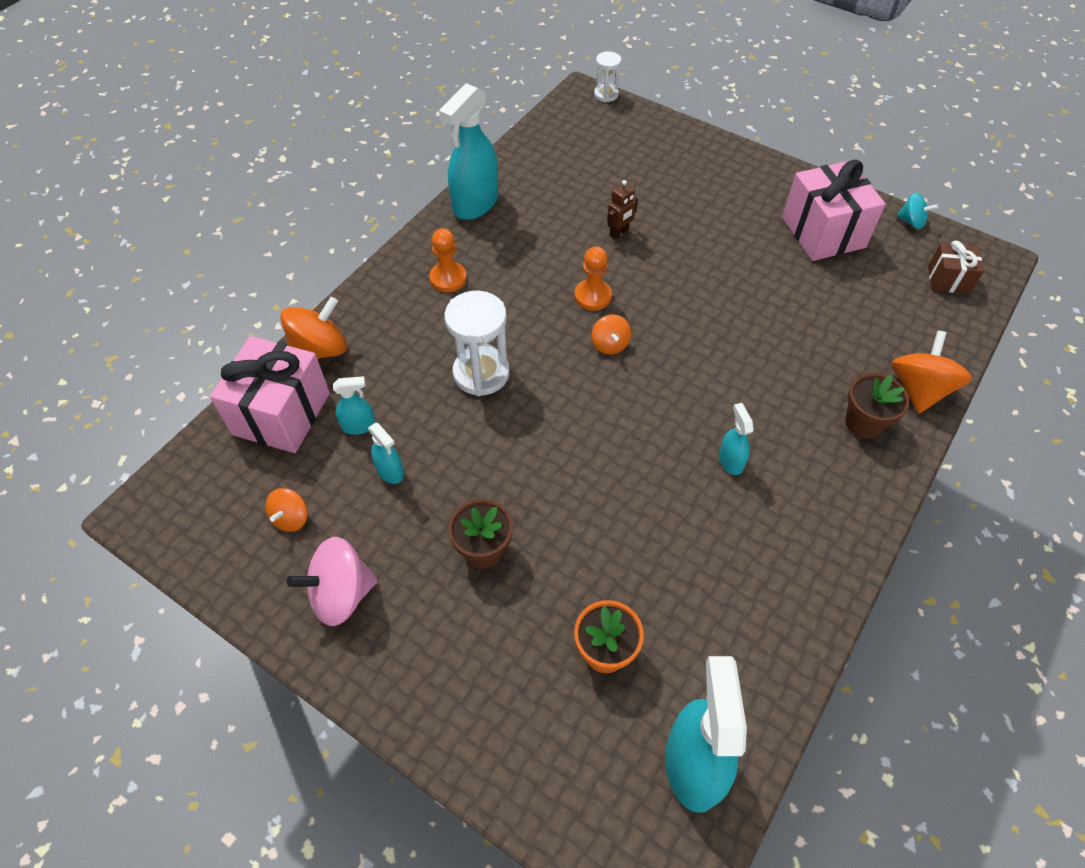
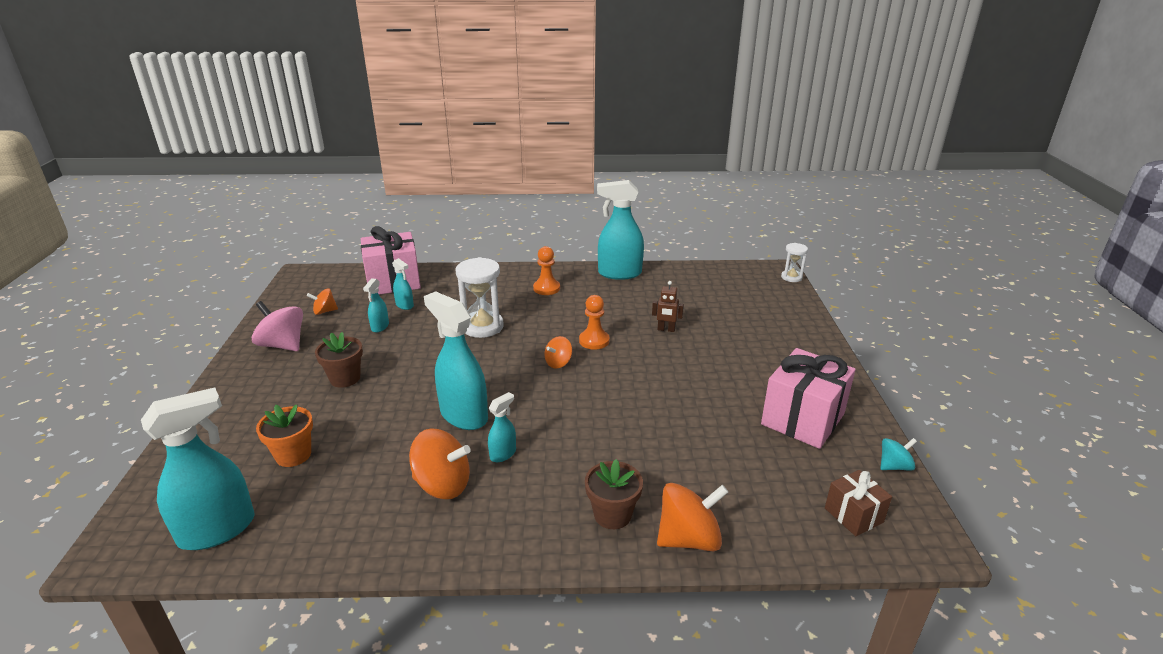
camera: 55 degrees right, 25 degrees down
(320, 350) = (448, 274): orange spinning top -> orange spinning top (442, 485)
(644, 465) = (463, 415): none -> turquoise spray bottle
(911, 222) = (894, 466): turquoise spinning top -> turquoise spinning top turned 105 degrees counterclockwise

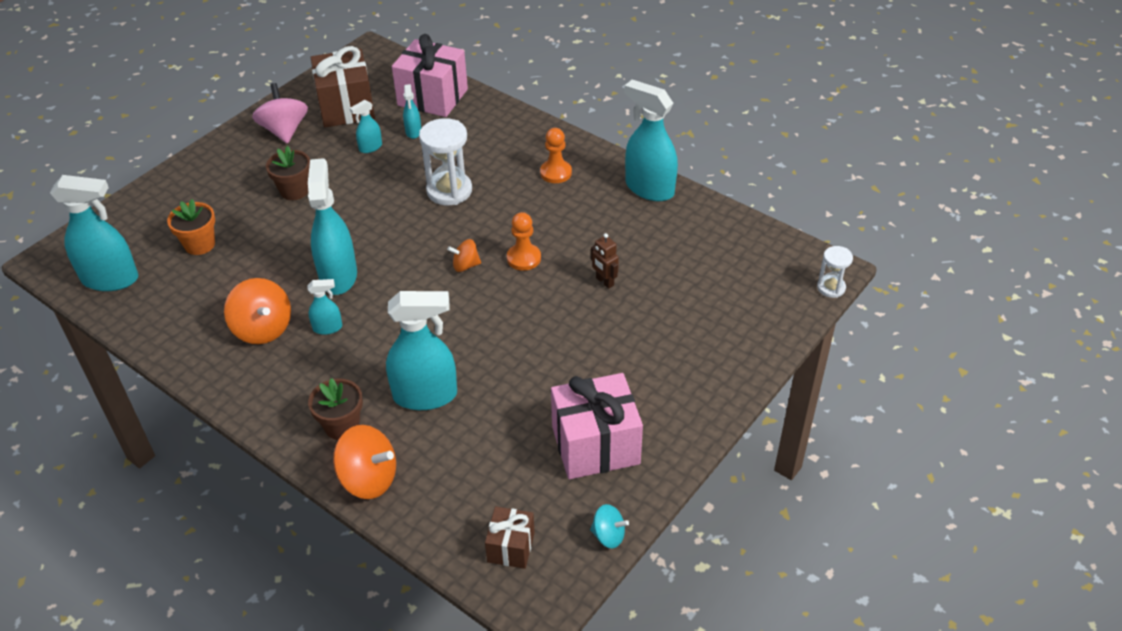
camera: 40 degrees right, 15 degrees up
(324, 311) = (346, 107): orange spinning top -> brown gift
(647, 455) = (426, 395): none -> turquoise spray bottle

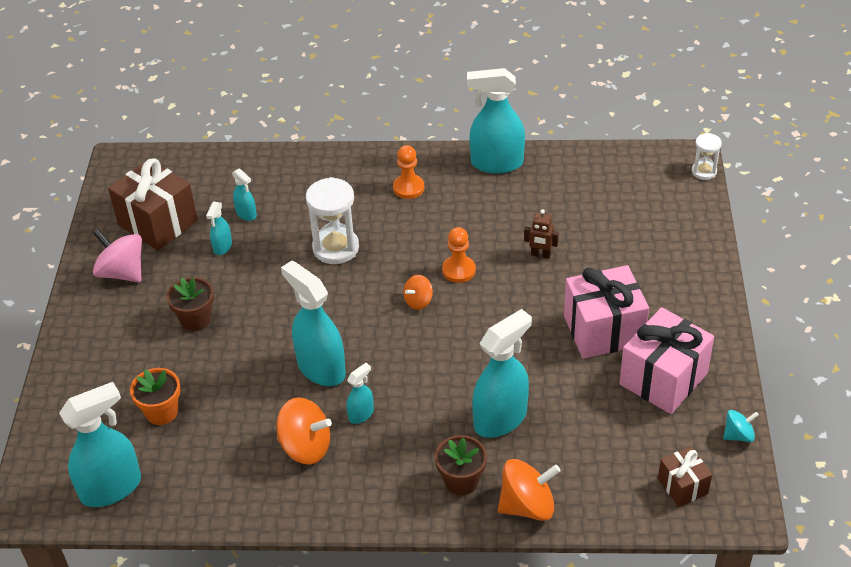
camera: 35 degrees left, 0 degrees up
(432, 97) = (229, 175): pink gift -> pink gift (603, 330)

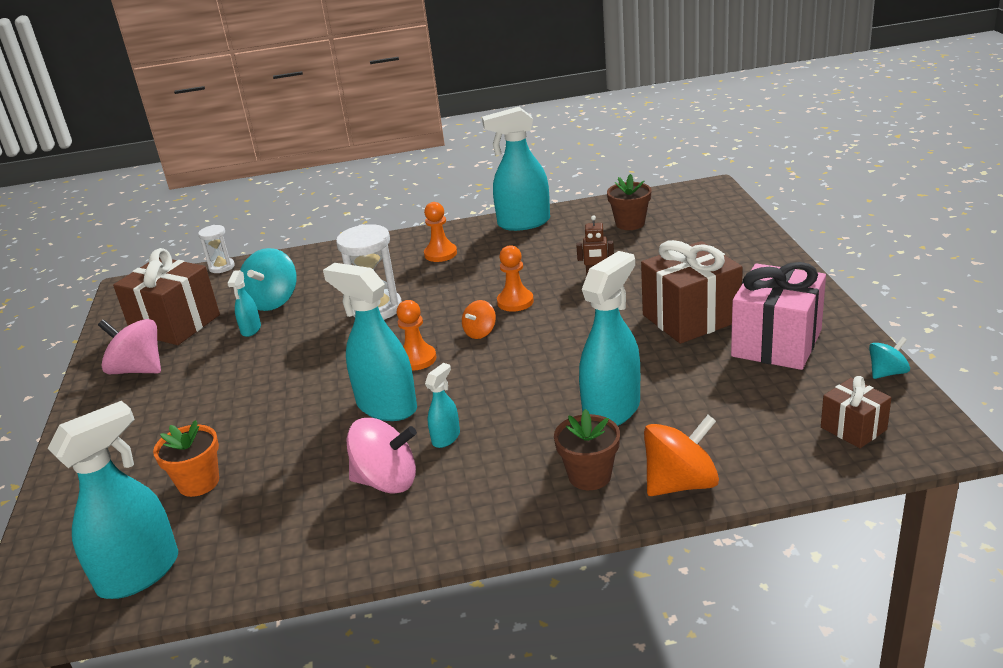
camera: 10 degrees left, 15 degrees down
(196, 319) = (229, 392): brown flower pot -> brown flower pot (630, 223)
(246, 214) = (273, 301): turquoise spray bottle -> turquoise spinning top
(305, 447) = (386, 481): orange spinning top -> pink spinning top
(357, 320) = (417, 359): none -> orange pawn
(603, 330) = (691, 318): pink gift -> brown gift
(704, 171) = (728, 194): white hourglass -> white hourglass (221, 267)

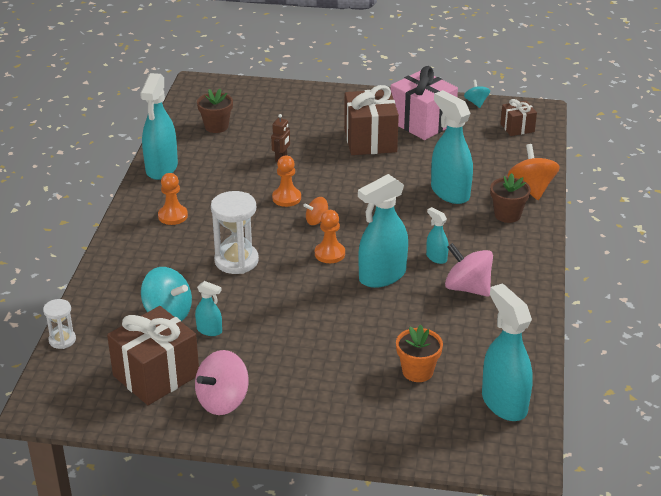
camera: 75 degrees left, 5 degrees up
(386, 481) = (467, 288): pink spinning top -> pink spinning top turned 75 degrees counterclockwise
(480, 332) = (317, 221): orange spinning top -> orange spinning top turned 105 degrees clockwise

